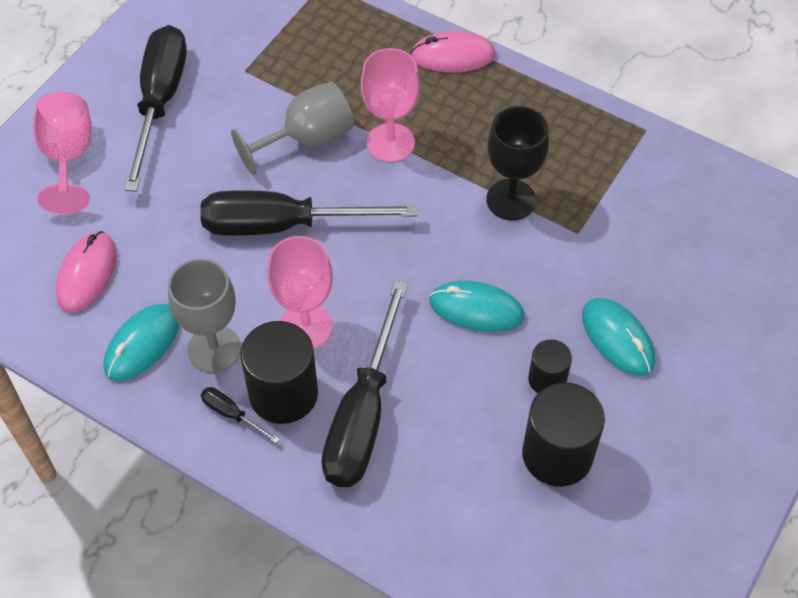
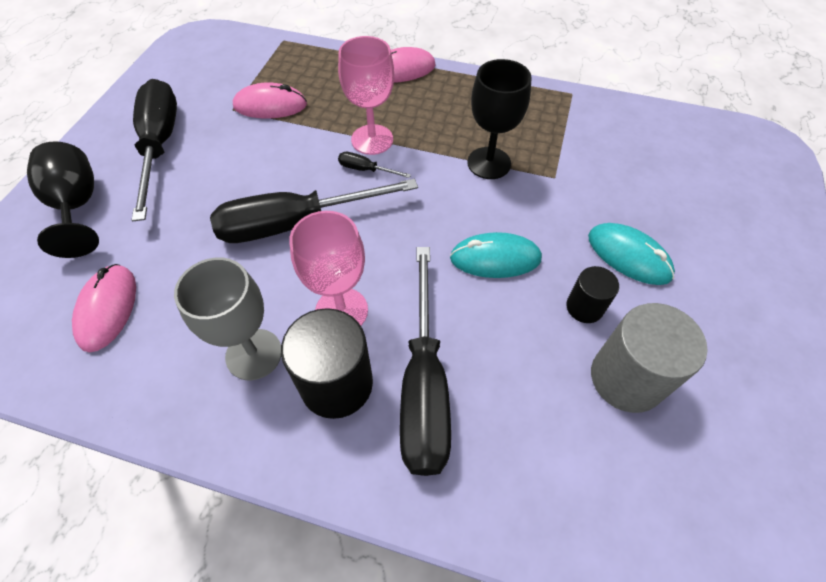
camera: 15 degrees left, 0 degrees up
(68, 157) = (78, 206): pink goblet -> black goblet
(142, 344) = (176, 367): turquoise mouse -> none
(231, 414) = (287, 420): black screwdriver -> black screwdriver (365, 170)
(288, 75) = (270, 106): none -> pink mouse
(307, 139) = (299, 150): grey goblet -> none
(557, 454) = (626, 378): black cylinder -> grey cylinder

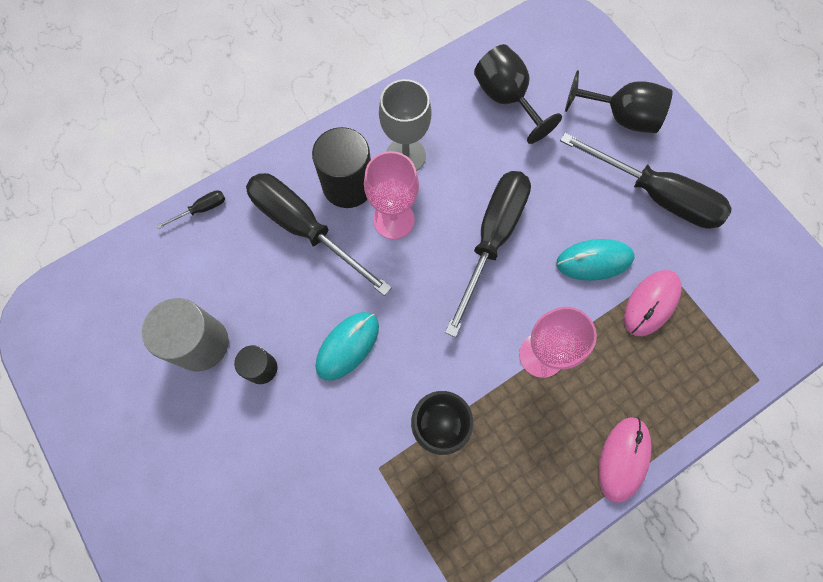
camera: 130 degrees right, 15 degrees up
(108, 309) = (506, 99): pink mouse -> black goblet
(365, 170) = (509, 324): black screwdriver -> black screwdriver (201, 209)
(628, 256) = (265, 443): turquoise mouse -> turquoise mouse (594, 261)

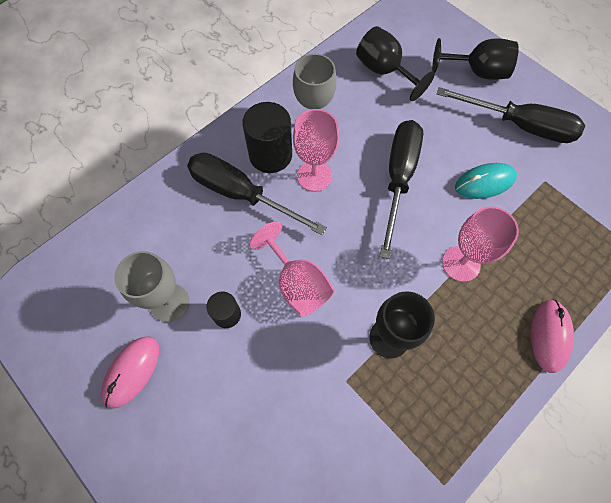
camera: 10 degrees left, 5 degrees down
(201, 209) = (150, 193): black screwdriver -> none
(201, 343) = (169, 303): grey cylinder -> grey goblet
(347, 346) = (297, 283): turquoise mouse -> pink goblet
(651, 303) = (538, 208): pink mouse -> pink mouse (132, 371)

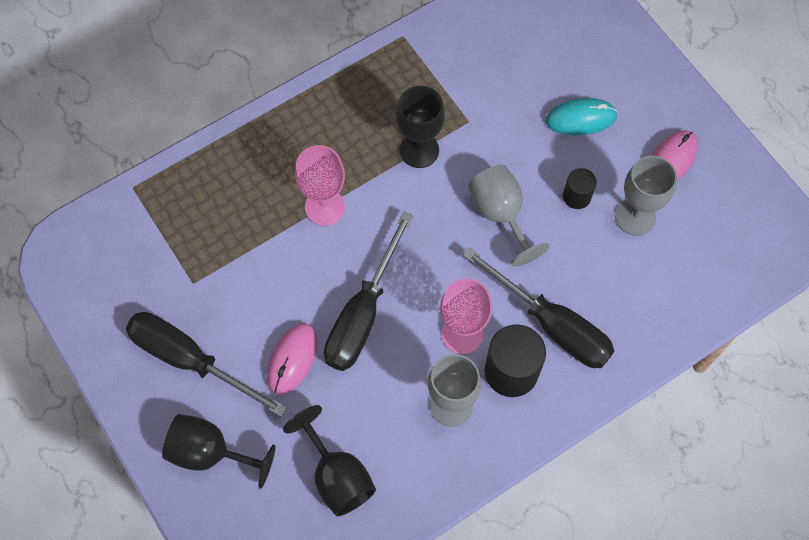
camera: 170 degrees left, 0 degrees up
(297, 283) = (500, 214): pink goblet -> grey goblet
(484, 182) = (264, 292): turquoise mouse -> turquoise mouse (580, 119)
(549, 336) = (264, 127): pink mouse -> pink mouse (292, 359)

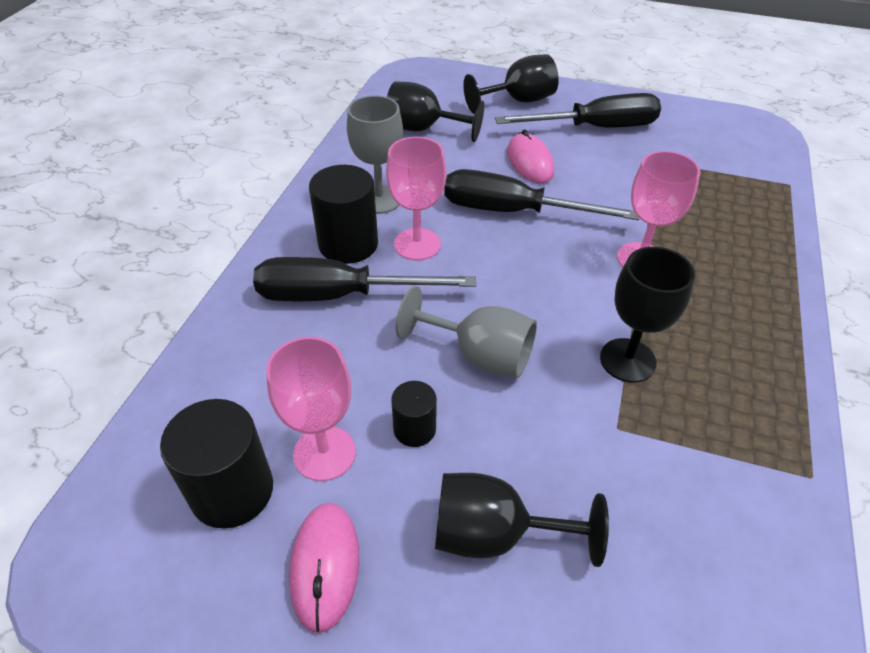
camera: 140 degrees right, 20 degrees down
(363, 314) = (513, 211): black screwdriver -> black screwdriver turned 60 degrees counterclockwise
(580, 119) = (494, 534): turquoise mouse -> black goblet
(635, 217) = (324, 453): grey goblet -> pink goblet
(696, 229) = (232, 491): none -> black cylinder

